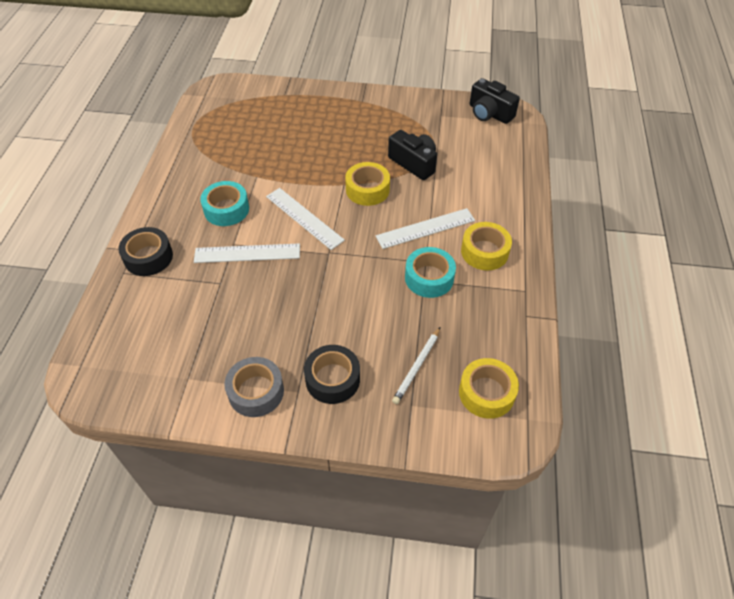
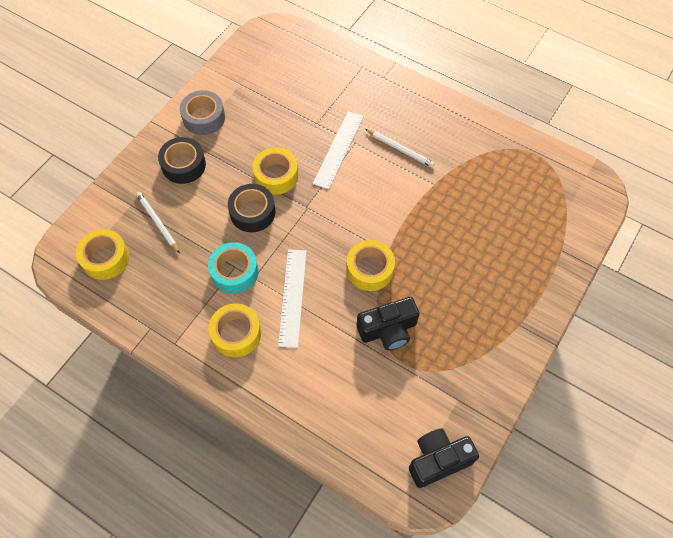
camera: 115 degrees right, 10 degrees up
(148, 257) = (370, 85): black tape -> black tape (252, 212)
(226, 209) = (400, 149): turquoise tape -> white pencil
(304, 218) = (358, 203): white ruler -> none
(304, 290) = (276, 176): none -> yellow tape

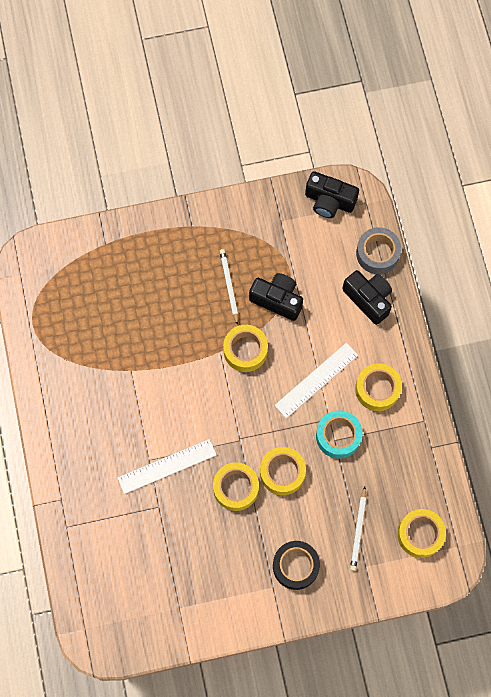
camera: 135 degrees left, 10 degrees up
(204, 118) = (240, 600): grey tape -> grey tape (377, 253)
(252, 212) = (282, 472): black tape -> yellow tape
(315, 402) = (368, 299): none -> black camera
(400, 149) = (122, 422): white pencil -> white pencil (229, 286)

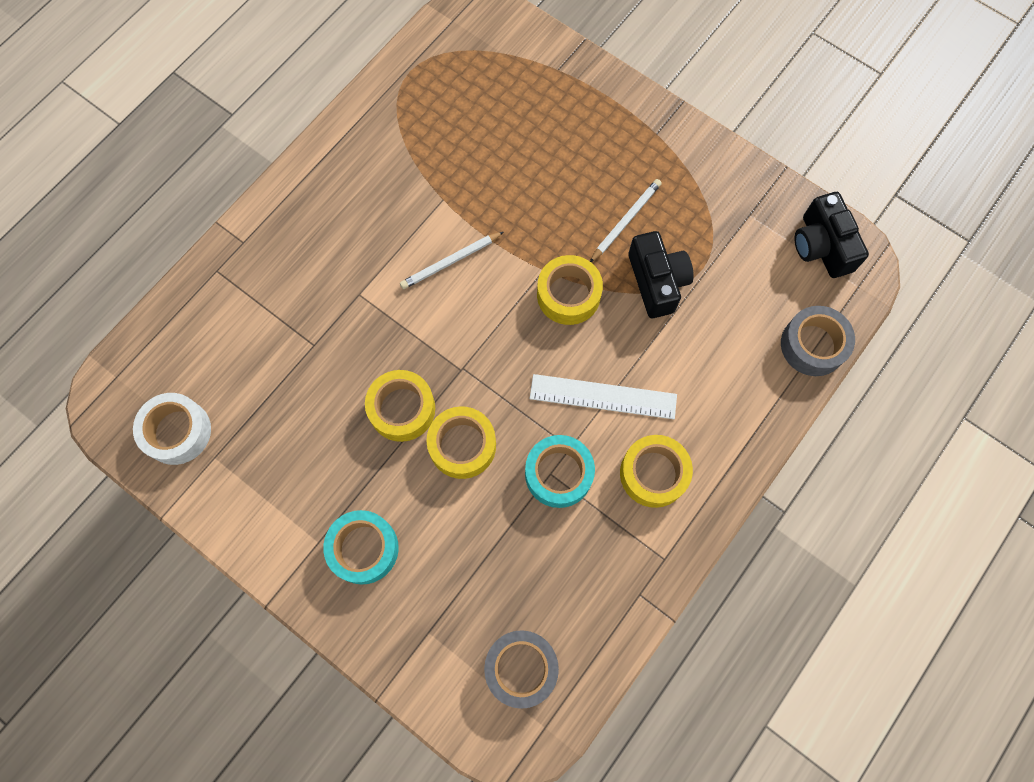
camera: 50 degrees right, 0 degrees up
(147, 617) = (177, 432): none -> white tape
(167, 466) = (366, 318): white ruler -> none
(295, 566) = (363, 549): black tape -> turquoise tape
(358, 530) = (465, 587): white pencil -> white pencil (450, 261)
(368, 299) = (750, 378): black camera -> none
(420, 534) = (521, 668): yellow tape -> grey tape

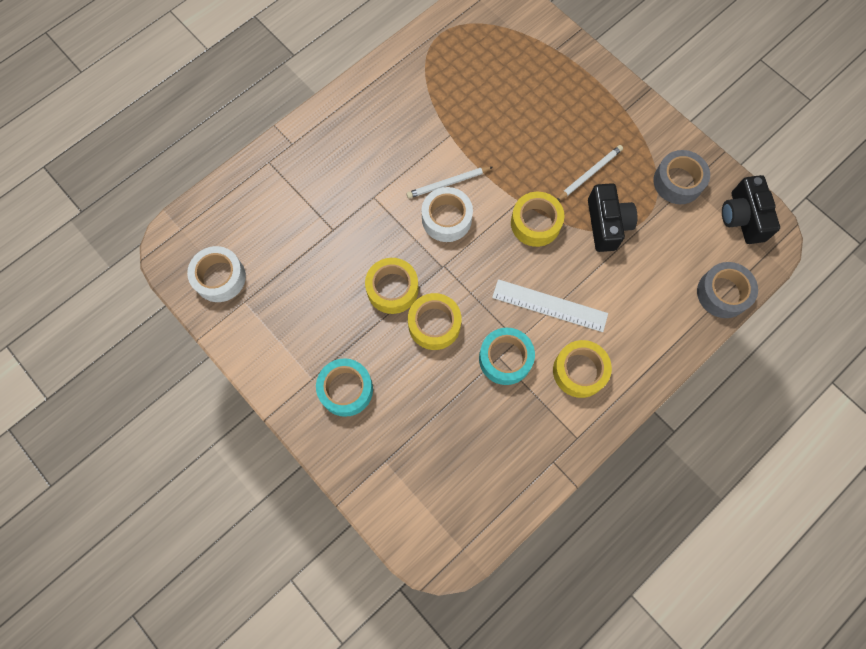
camera: 10 degrees right, 0 degrees up
(456, 307) = (446, 219): none -> white tape
(521, 668) = (452, 501): grey tape -> grey tape (678, 182)

